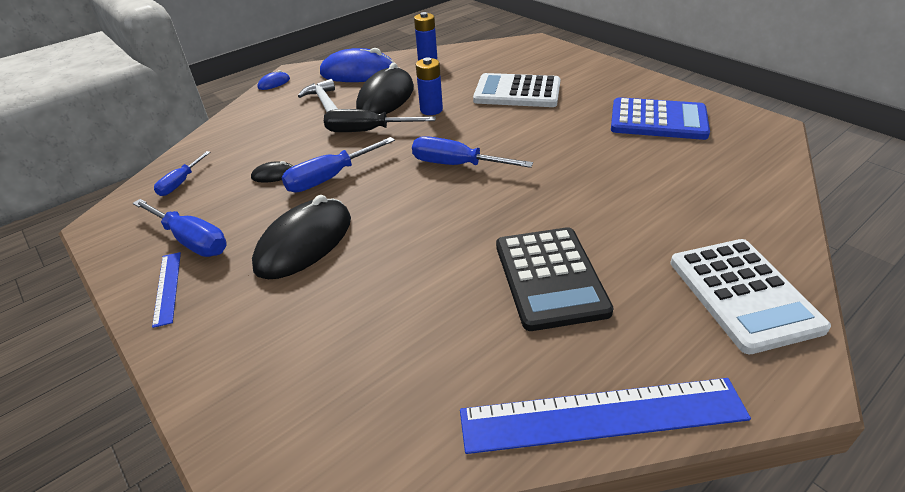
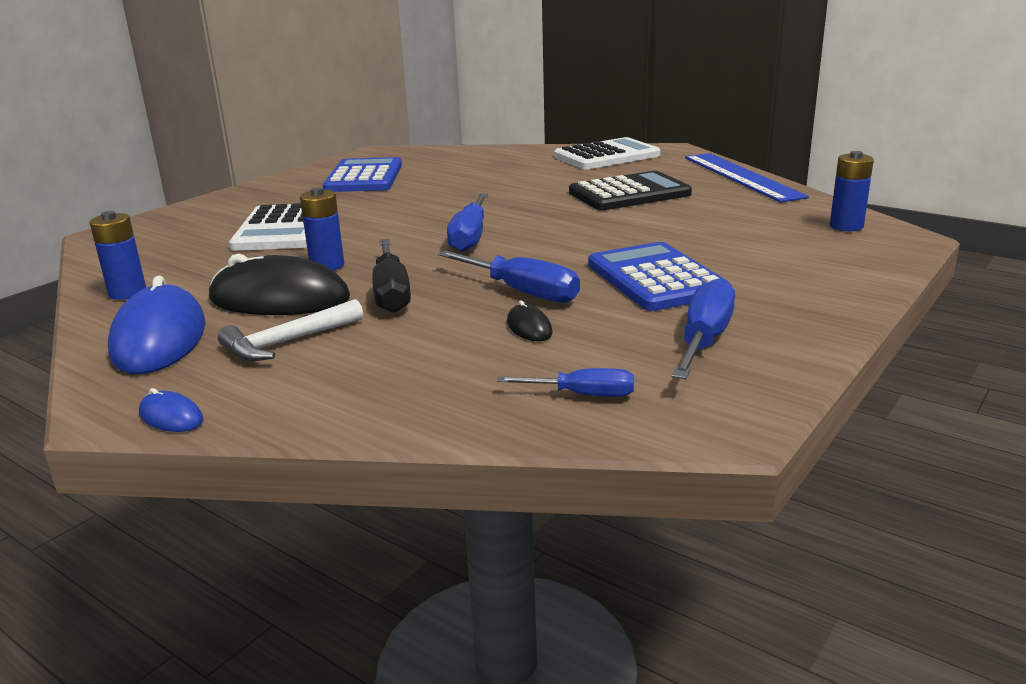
camera: 105 degrees left, 15 degrees down
(167, 287) = (790, 327): blue ruler -> none
(304, 243) = (656, 278): black mouse -> blue calculator
(336, 440) = (846, 226): none -> blue battery

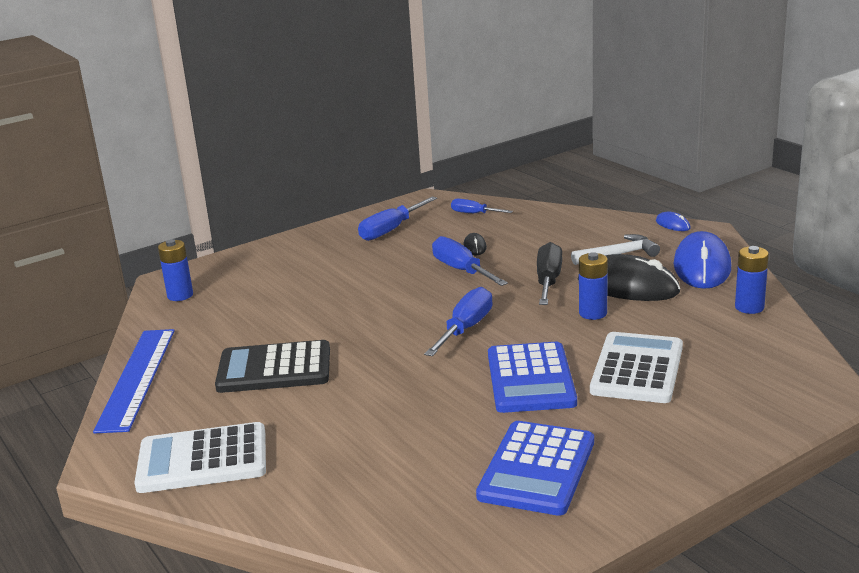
camera: 160 degrees left, 0 degrees up
(656, 278) = (369, 269): blue calculator -> blue calculator (530, 379)

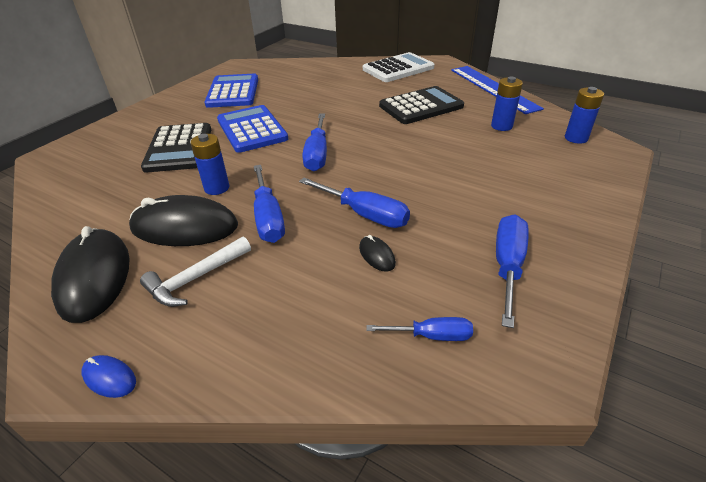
camera: 155 degrees right, 15 degrees up
(548, 281) = (268, 218): black screwdriver -> blue screwdriver
(637, 369) = (179, 148): white calculator -> black calculator
(702, 266) = (94, 277): blue mouse -> black mouse
(749, 307) = (67, 223): blue battery -> blue battery (501, 126)

